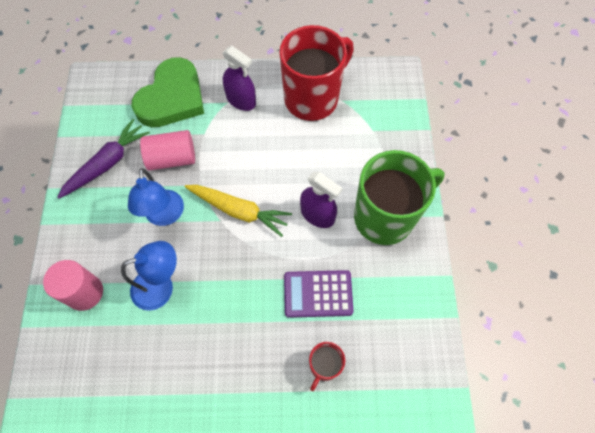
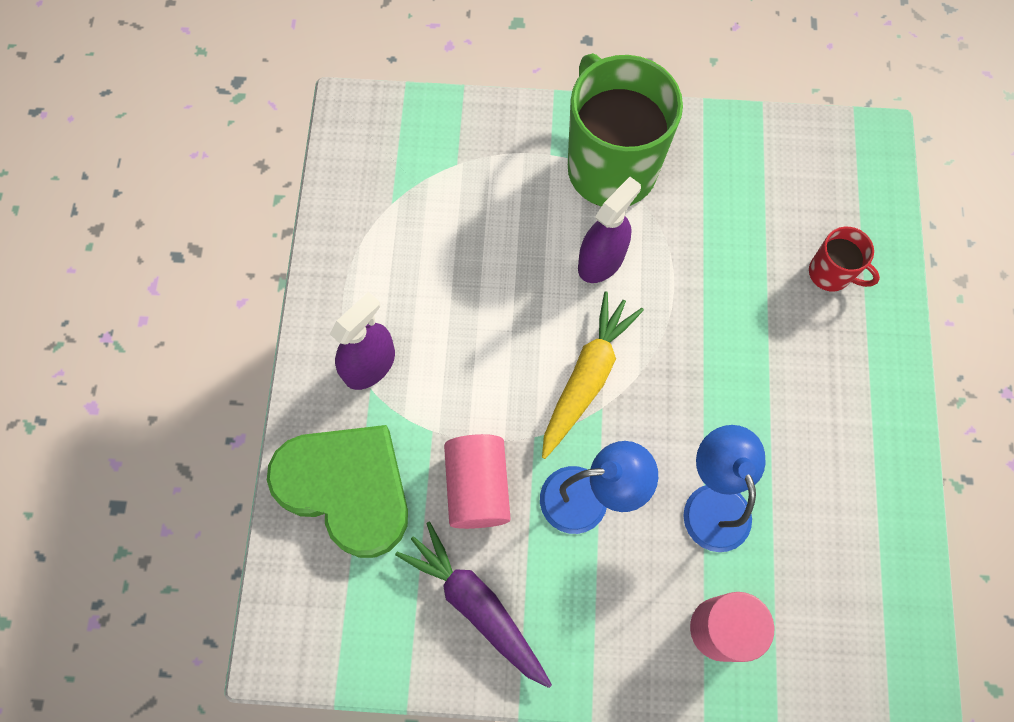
camera: 85 degrees left, 5 degrees up
(312, 98) = (382, 247): red mug -> none
(318, 294) = (728, 272): purple calculator -> none

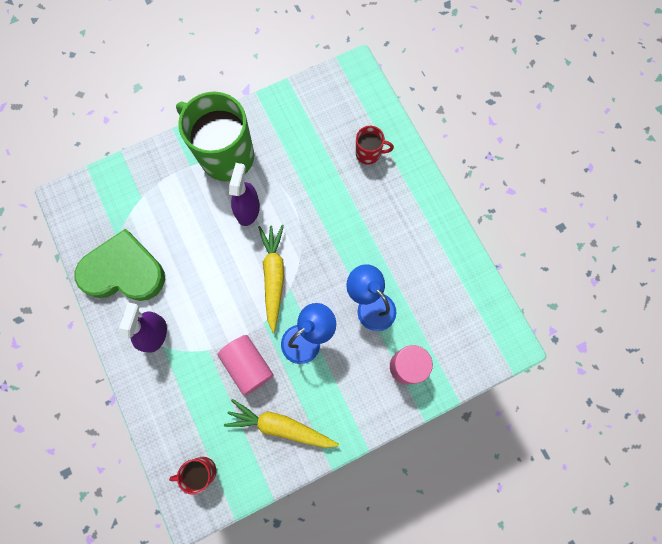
camera: 30 degrees left, 5 degrees up
(325, 602) = (201, 471): none -> red mug
(347, 488) = (179, 406): green heart -> green heart (124, 271)
(476, 605) = (280, 426): purple carrot -> yellow carrot

